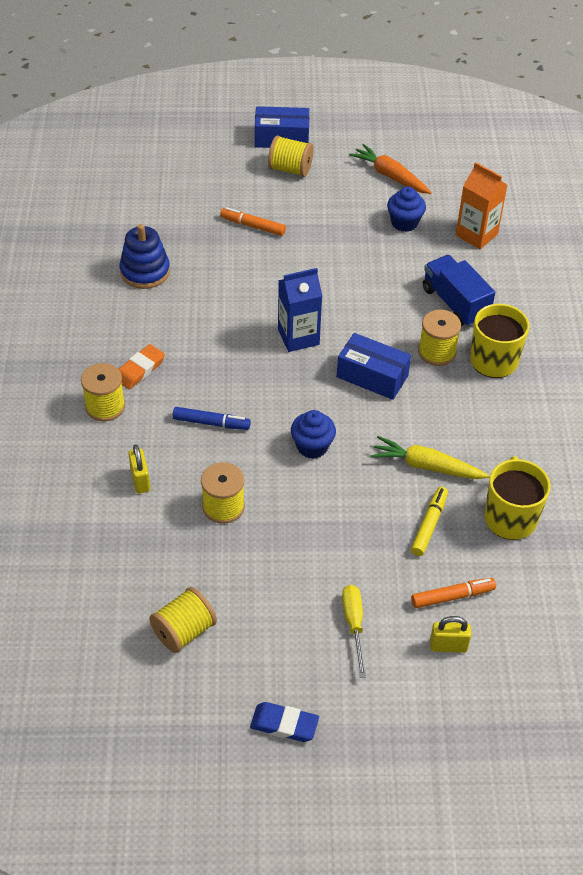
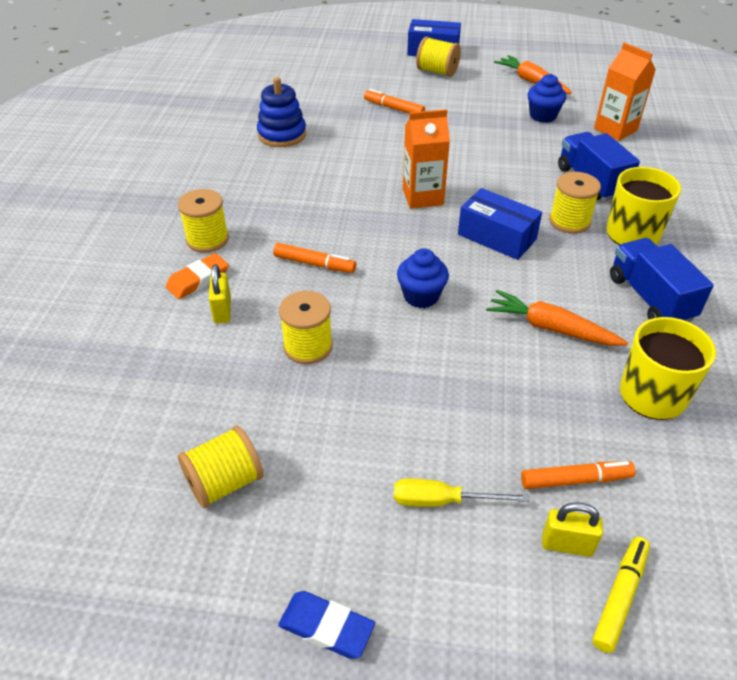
camera: 10 degrees right, 5 degrees down
(140, 369) = (253, 211): orange eraser -> orange eraser (198, 280)
(211, 423) = (314, 264): blue marker -> orange marker
(298, 337) = (423, 197): blue carton -> orange carton
(354, 625) = (442, 501): yellow screwdriver -> yellow screwdriver turned 90 degrees counterclockwise
(427, 466) = (551, 328): yellow carrot -> orange carrot
(429, 525) = (550, 391): yellow marker -> yellow marker (619, 597)
(509, 427) = (650, 298): none -> blue truck

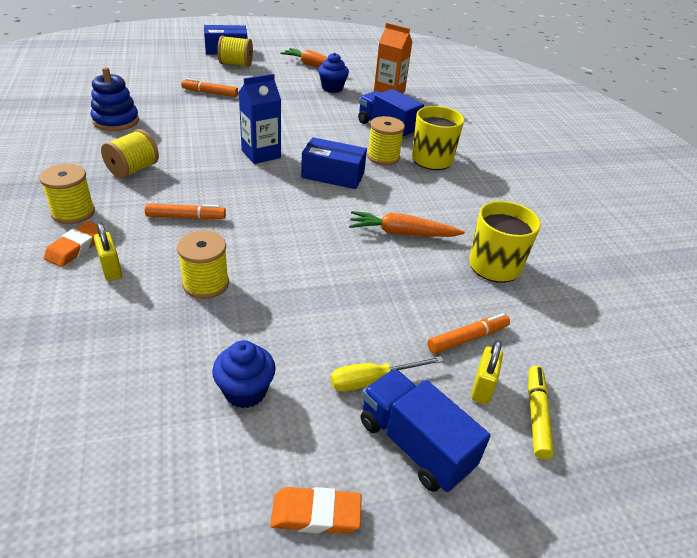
camera: 25 degrees left, 5 degrees down
(224, 482) = (169, 415): yellow spool -> yellow spool (133, 169)
(326, 627) = (316, 514): blue eraser -> orange eraser
(421, 296) = (290, 227): blue cupcake -> blue cupcake (245, 391)
(423, 197) = (261, 154): orange carton -> blue carton
(567, 544) = (482, 387): yellow padlock -> yellow padlock turned 60 degrees counterclockwise
(650, 298) = (463, 201): blue truck -> blue truck (415, 444)

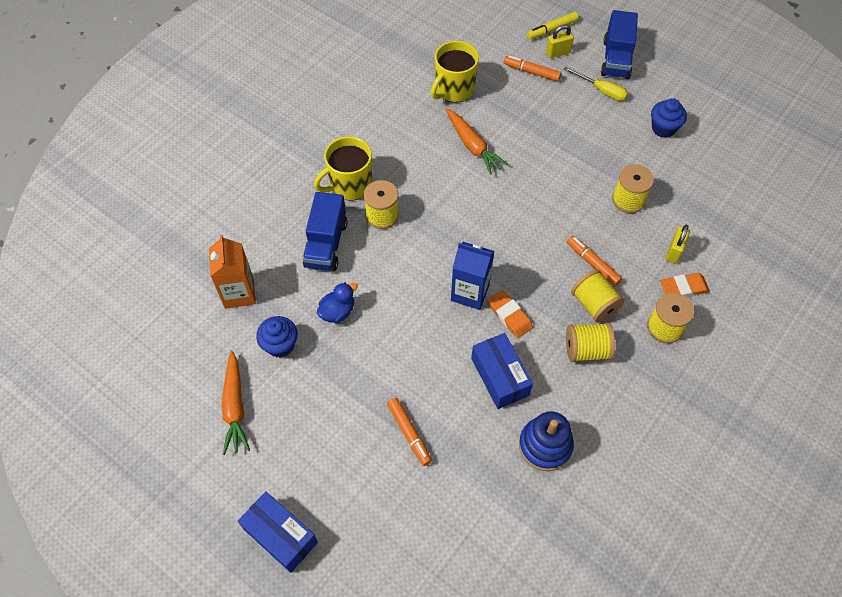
camera: 125 degrees left, 20 degrees up
(236, 64) = (312, 483): yellow spool -> yellow spool (594, 304)
(316, 514) = (680, 69): orange eraser -> orange eraser (509, 316)
(326, 110) = (338, 312): none -> blue duck
(333, 175) = (446, 226): blue box -> blue box (499, 377)

